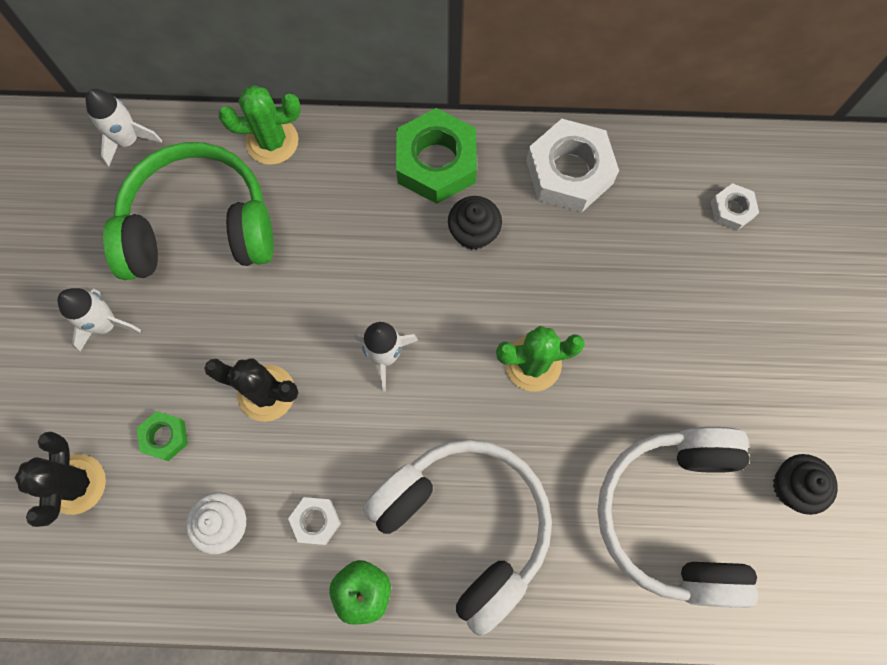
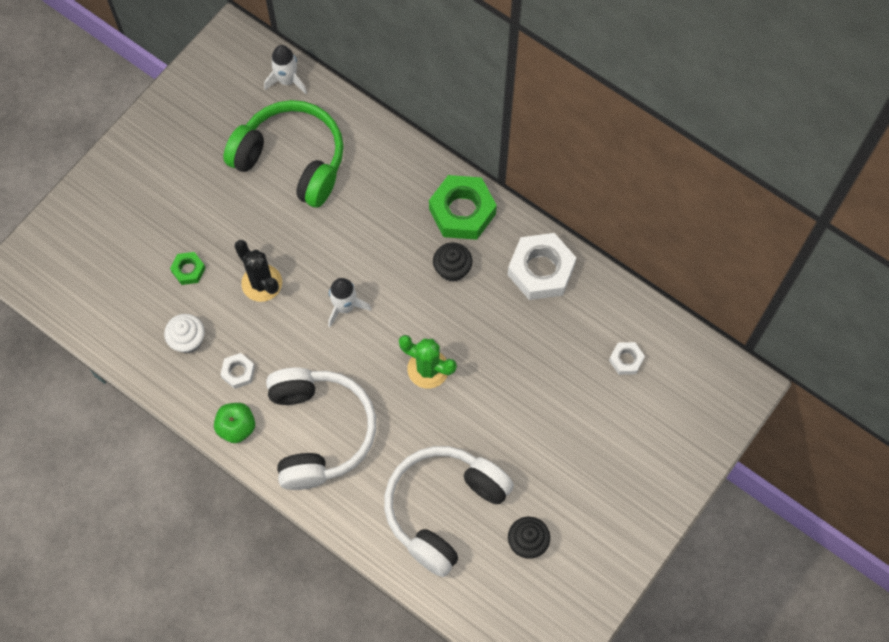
camera: 35 degrees right, 5 degrees down
(76, 484) = (124, 264): black cactus -> none
(106, 324) = (200, 184): white rocket -> none
(272, 141) = (372, 135): green cactus -> none

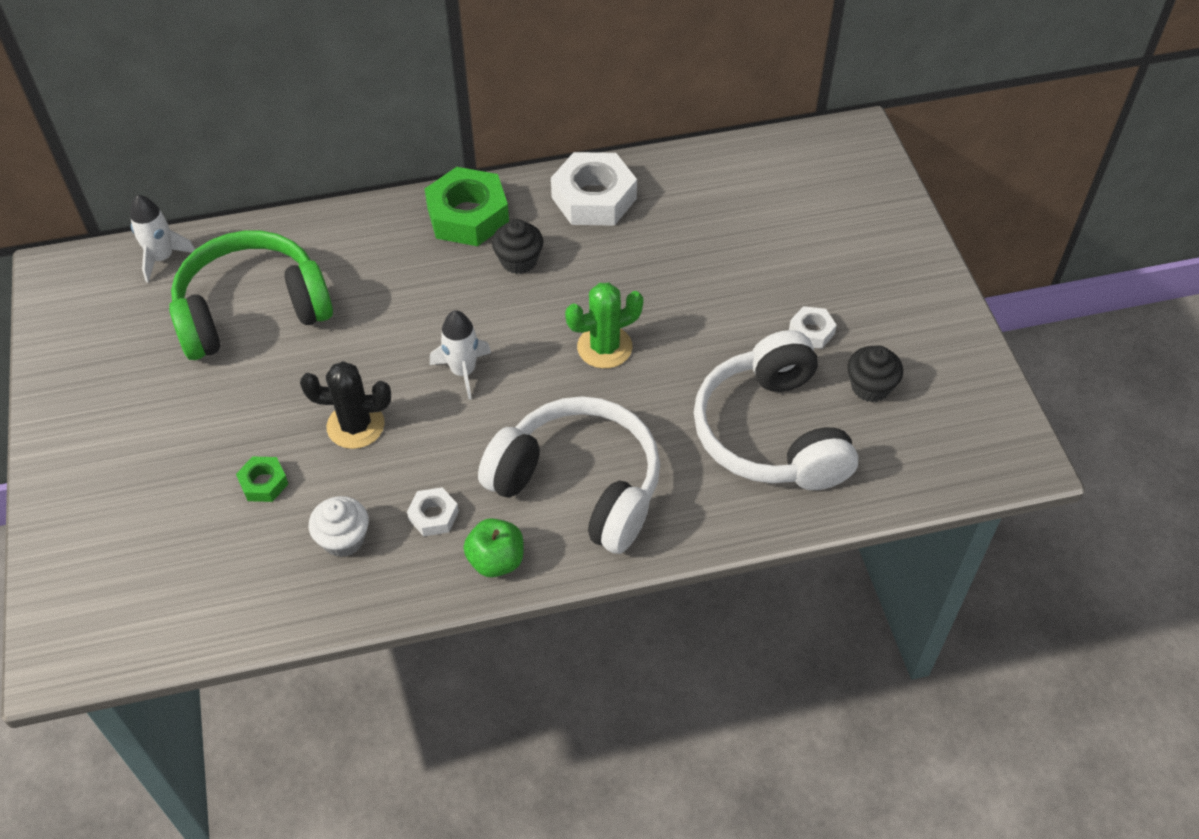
camera: 50 degrees left, 15 degrees down
(626, 360) = (749, 196): white nut -> white nut (811, 332)

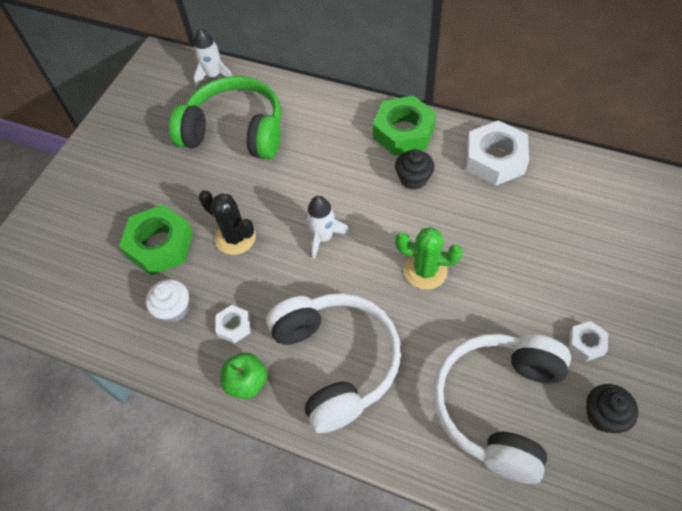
camera: 40 degrees right, 5 degrees up
(263, 483) = (160, 245): green nut -> green nut, size x2.02

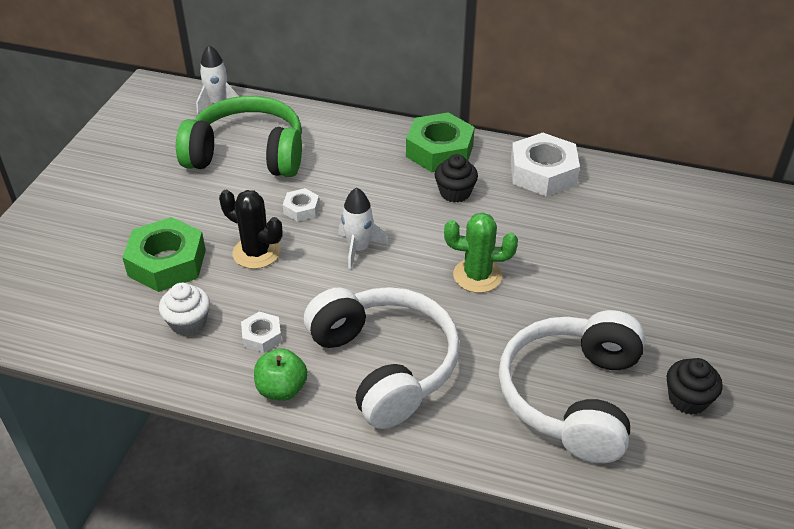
camera: 10 degrees left, 15 degrees down
(586, 343) = (661, 334): white nut -> white nut (301, 209)

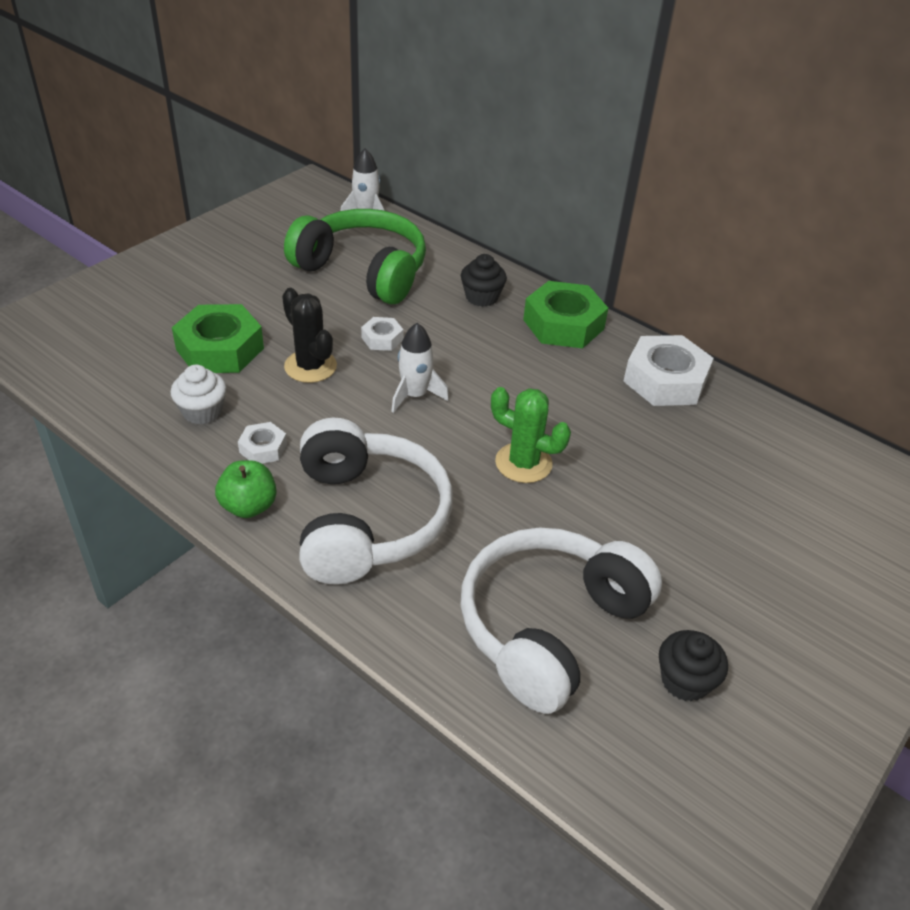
camera: 20 degrees right, 0 degrees up
(455, 192) = (553, 371): black cupcake -> black cupcake (481, 297)

